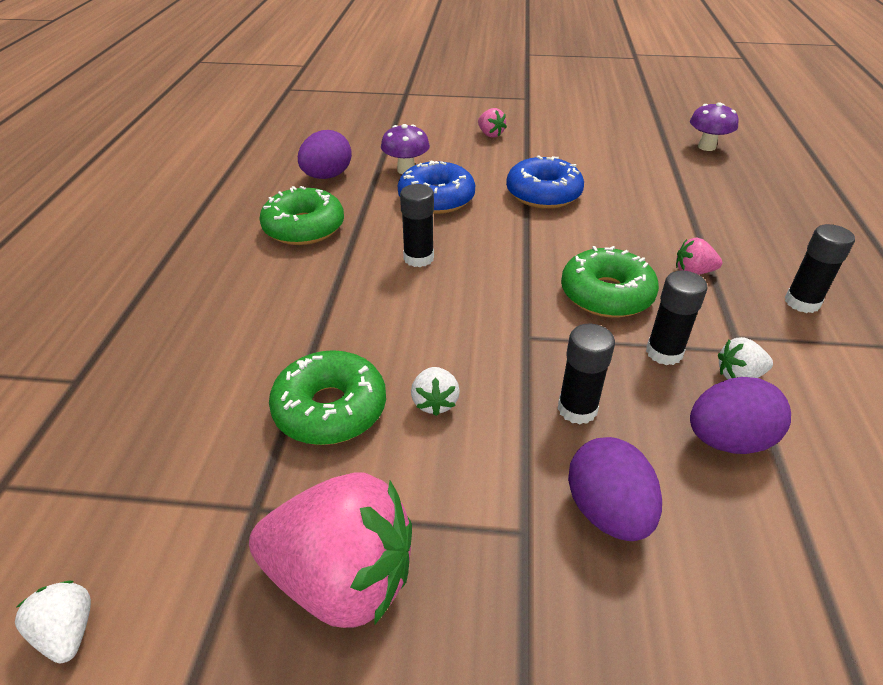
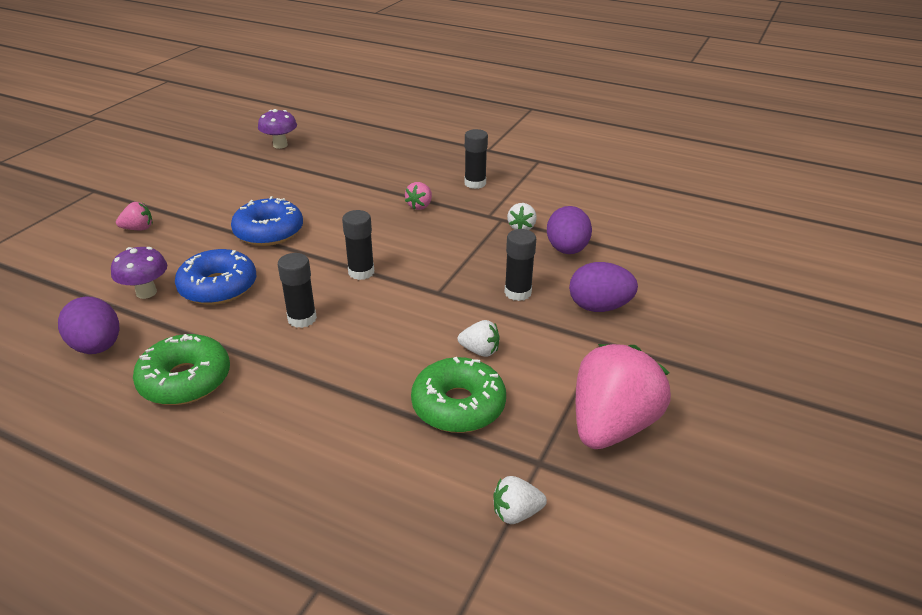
camera: 70 degrees left, 5 degrees down
(67, 632) = (615, 581): white strawberry -> white strawberry (516, 513)
(606, 294) = (418, 246): green donut -> none
(664, 352) = (487, 244): black glue stick -> black glue stick (361, 272)

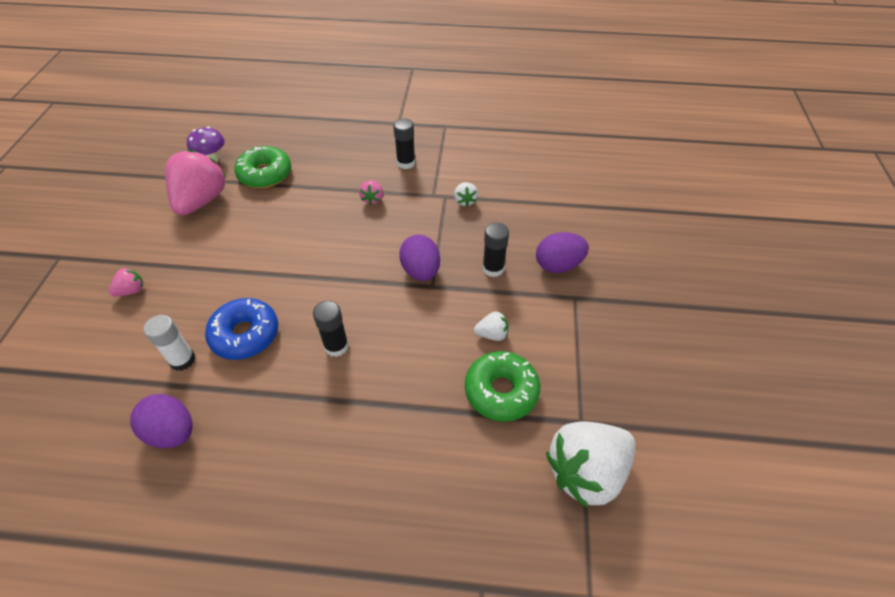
camera: 20 degrees left, 15 degrees up
(146, 292) = (182, 360): purple mushroom -> white glue stick
(185, 380) = (272, 440): green donut -> green donut (265, 174)
(269, 232) = (257, 261): blue donut -> none
(361, 272) = (360, 283): black glue stick -> none
(516, 513) = (586, 472): white strawberry -> white strawberry, size x2.27
(567, 250) = (510, 215): purple egg -> purple egg (421, 271)
(611, 426) = (615, 372): pink strawberry -> pink strawberry (201, 201)

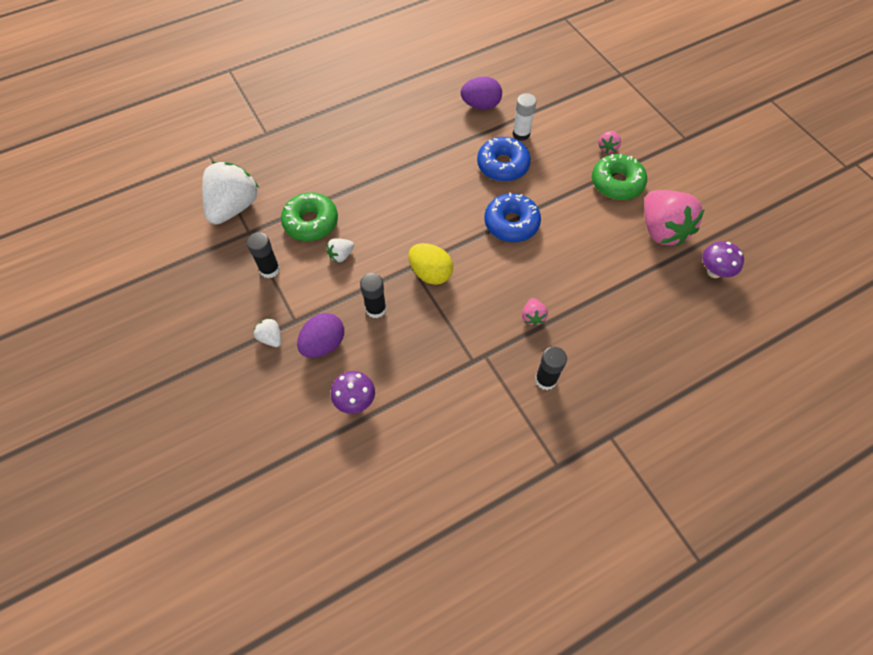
camera: 145 degrees right, 10 degrees up
(265, 174) = (650, 285): green donut -> green donut (617, 183)
(307, 273) = (511, 223): none -> blue donut
(336, 346) = (439, 190): black glue stick -> black glue stick (269, 269)
(372, 199) = (532, 317): pink strawberry -> pink strawberry turned 150 degrees counterclockwise
(421, 271) = (430, 273): purple egg -> yellow egg
(465, 201) = (451, 366): white strawberry -> white strawberry (271, 338)
(555, 216) = (355, 401): none -> purple mushroom

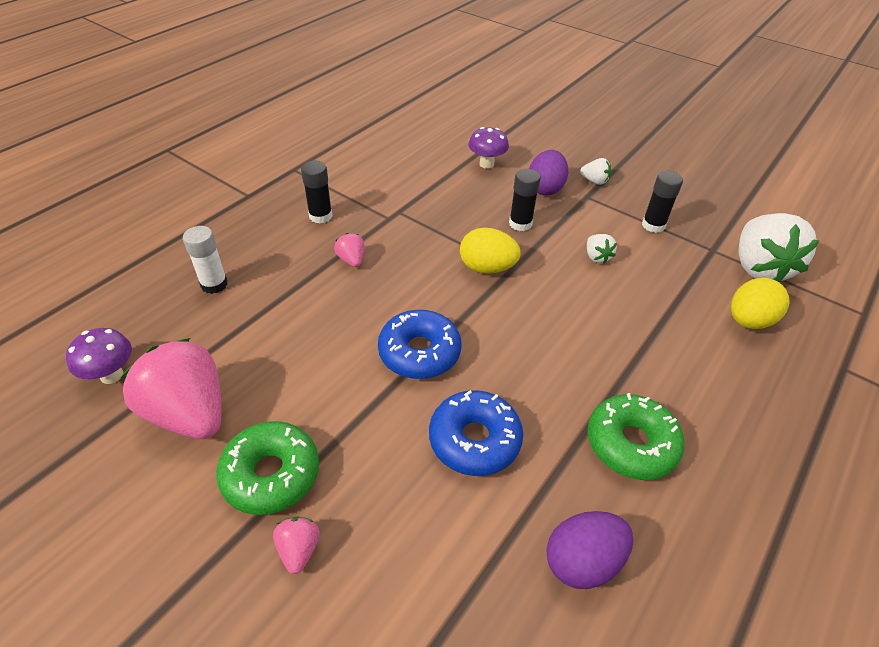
camera: 155 degrees right, 15 degrees down
(287, 175) = (748, 321): none -> yellow egg
(311, 222) = (661, 278): green donut -> green donut (631, 444)
(341, 255) = (596, 257): white strawberry -> white strawberry turned 135 degrees clockwise
(521, 134) = (473, 519): white glue stick -> white glue stick (214, 284)

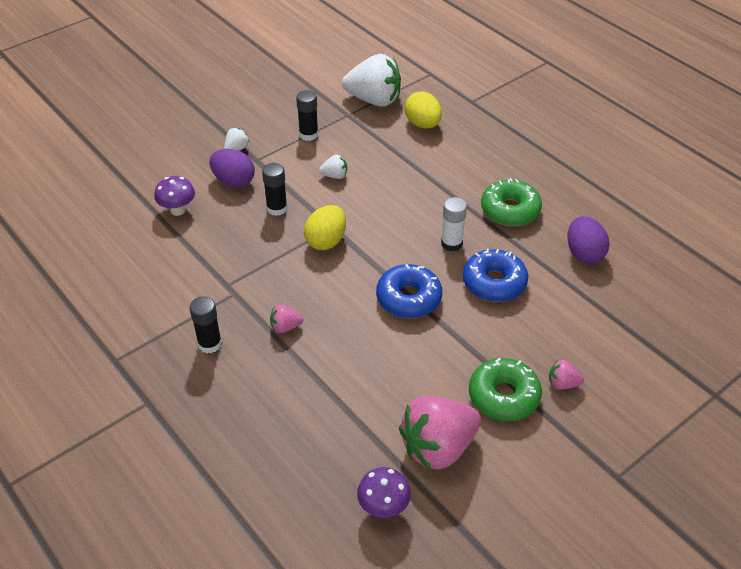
camera: 75 degrees left, 0 degrees up
(214, 284) = (285, 432): white glue stick -> white glue stick (451, 243)

